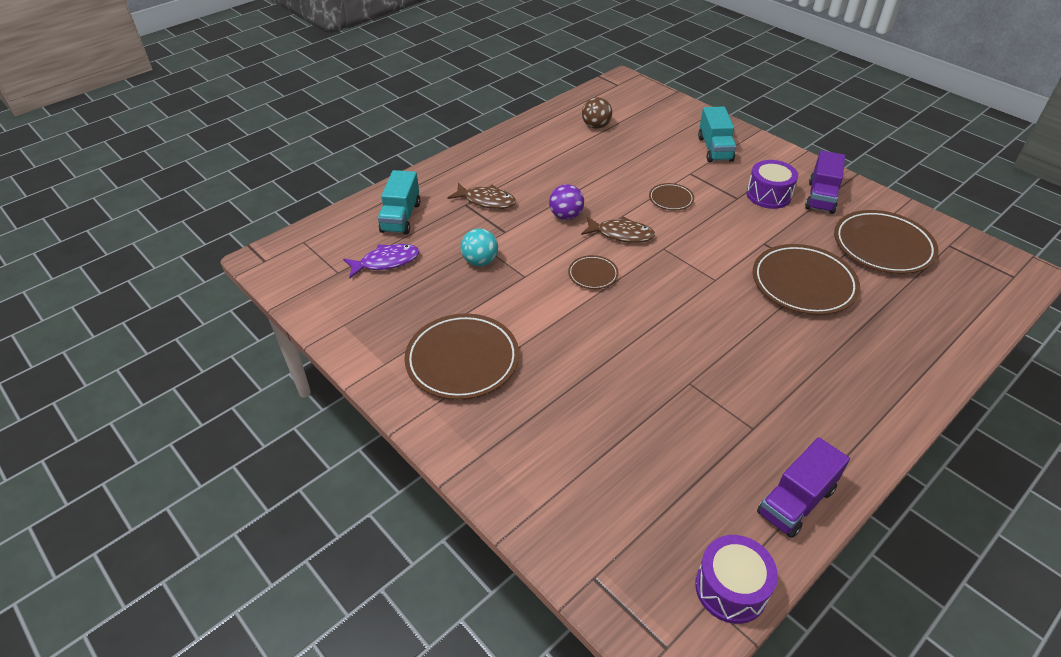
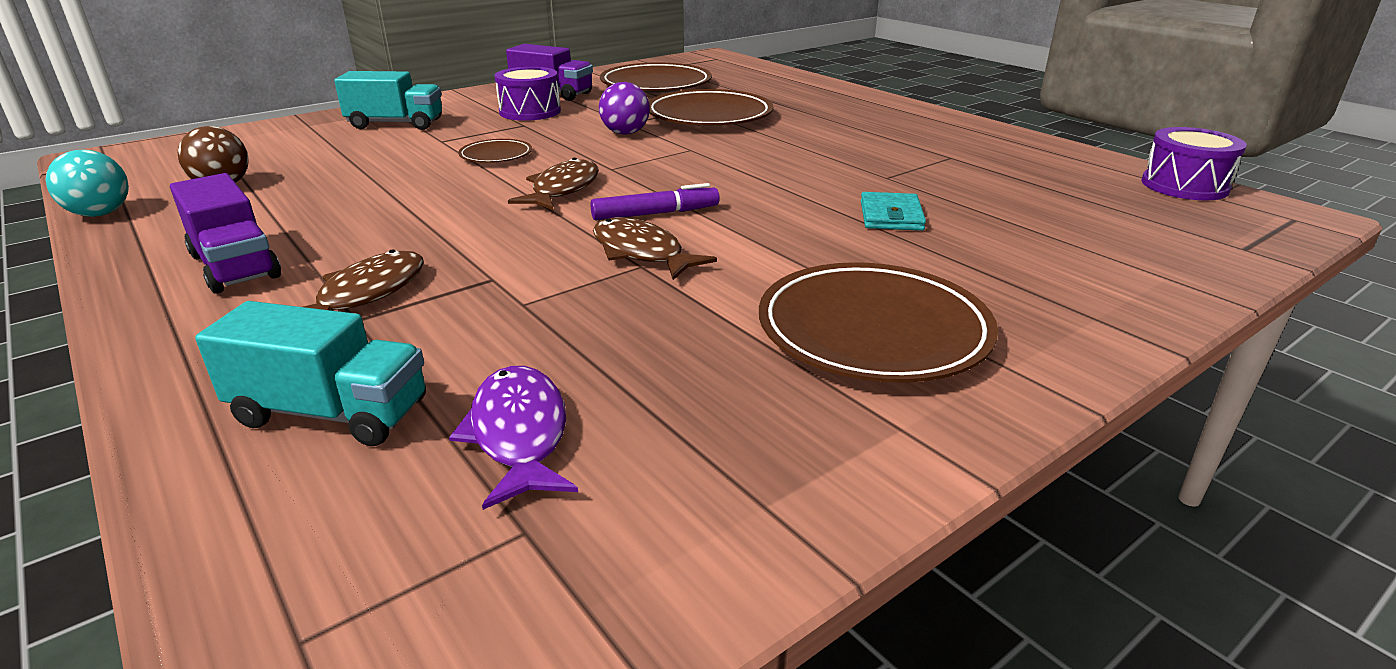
camera: 85 degrees left, 15 degrees down
(480, 261) = (577, 306): turquoise ball -> turquoise ball (100, 214)
(539, 274) = (641, 253): none -> brown fish
(566, 216) = (483, 224): purple ball -> purple ball (625, 133)
(593, 274) = (655, 214): brown plate -> purple marker
(613, 379) = (891, 216): none -> turquoise wallet
(796, 501) = (1045, 151): purple truck -> purple truck (235, 266)

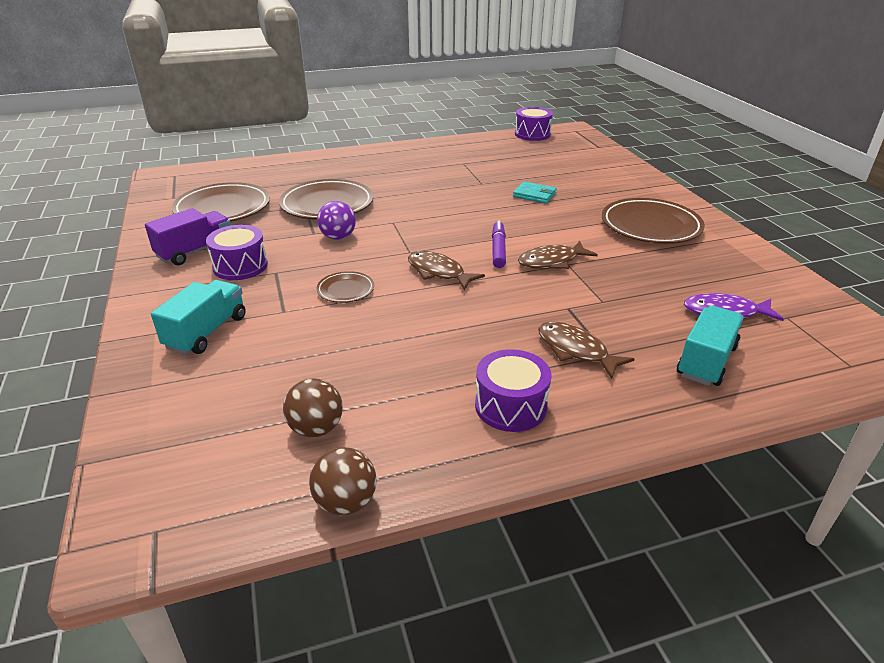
camera: 70 degrees left, 5 degrees up
(100, 214) = (345, 502): turquoise ball -> brown ball
(235, 266) = (510, 406): purple truck -> purple drum

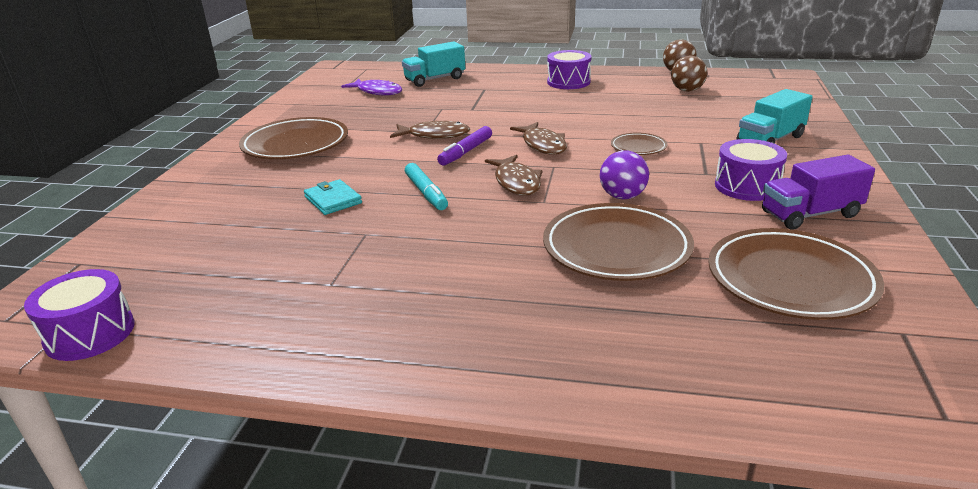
camera: 150 degrees left, 5 degrees down
(481, 211) = (426, 193): none -> turquoise marker
(575, 350) = (501, 93): brown fish -> brown fish (516, 182)

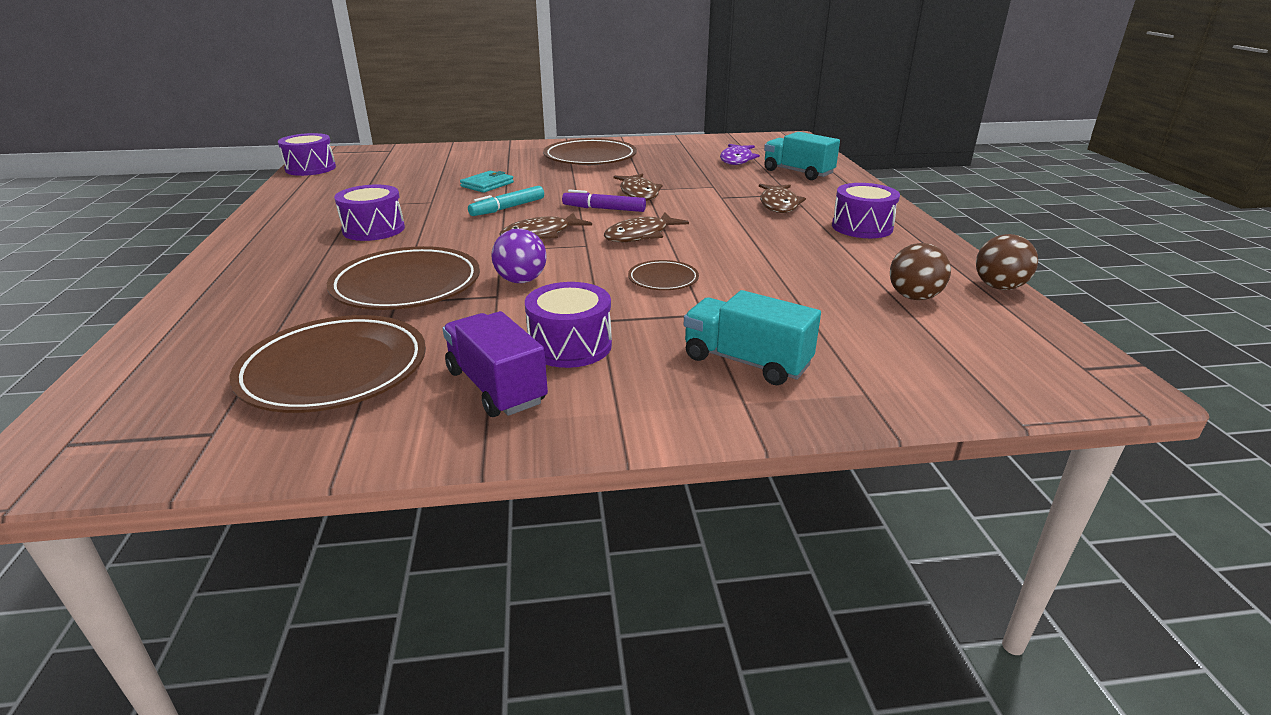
camera: 70 degrees right, 0 degrees up
(439, 269) = (374, 229): none -> purple drum
(505, 95) = (779, 204): none -> brown fish

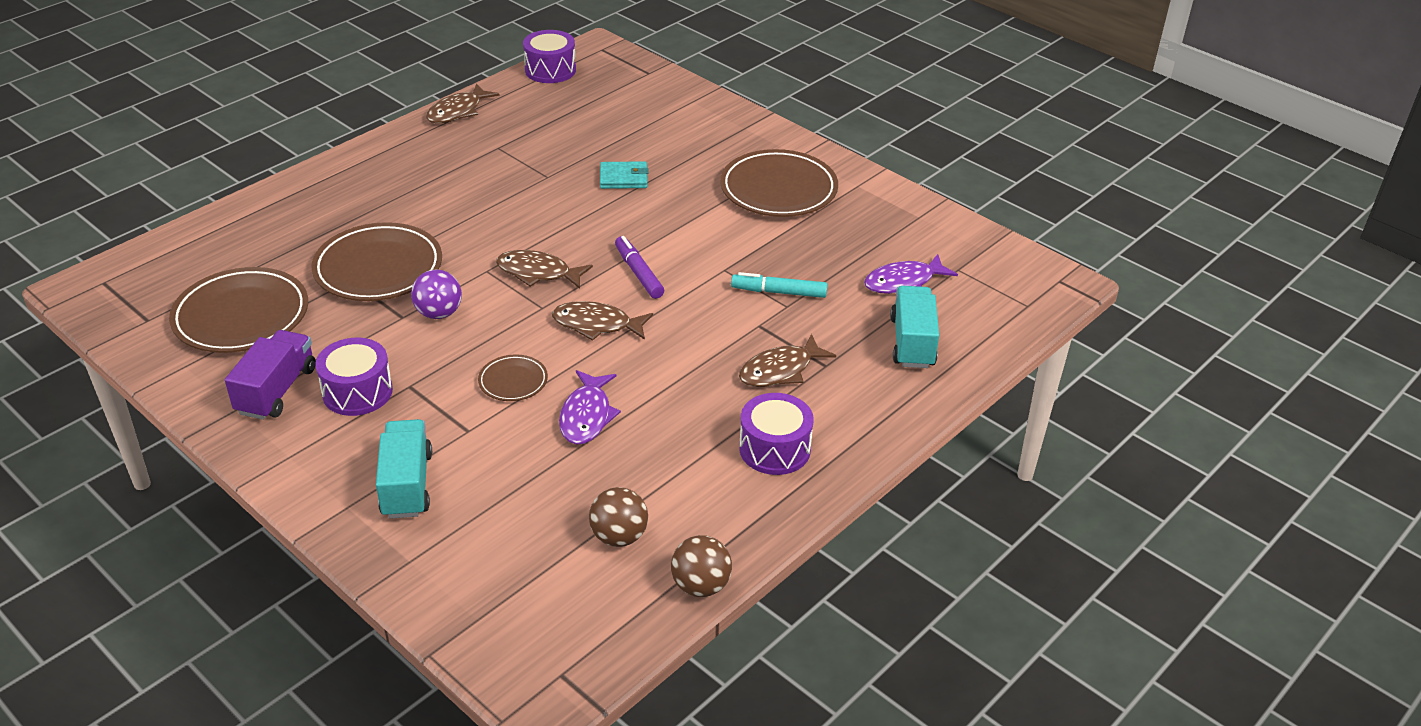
camera: 50 degrees right, 10 degrees up
(374, 229) = (459, 189): purple drum -> none
(507, 208) = (579, 222): turquoise marker -> turquoise marker (779, 292)
(638, 193) = (706, 271): brown fish -> brown fish (458, 111)
(747, 267) = (587, 416): none -> purple fish

